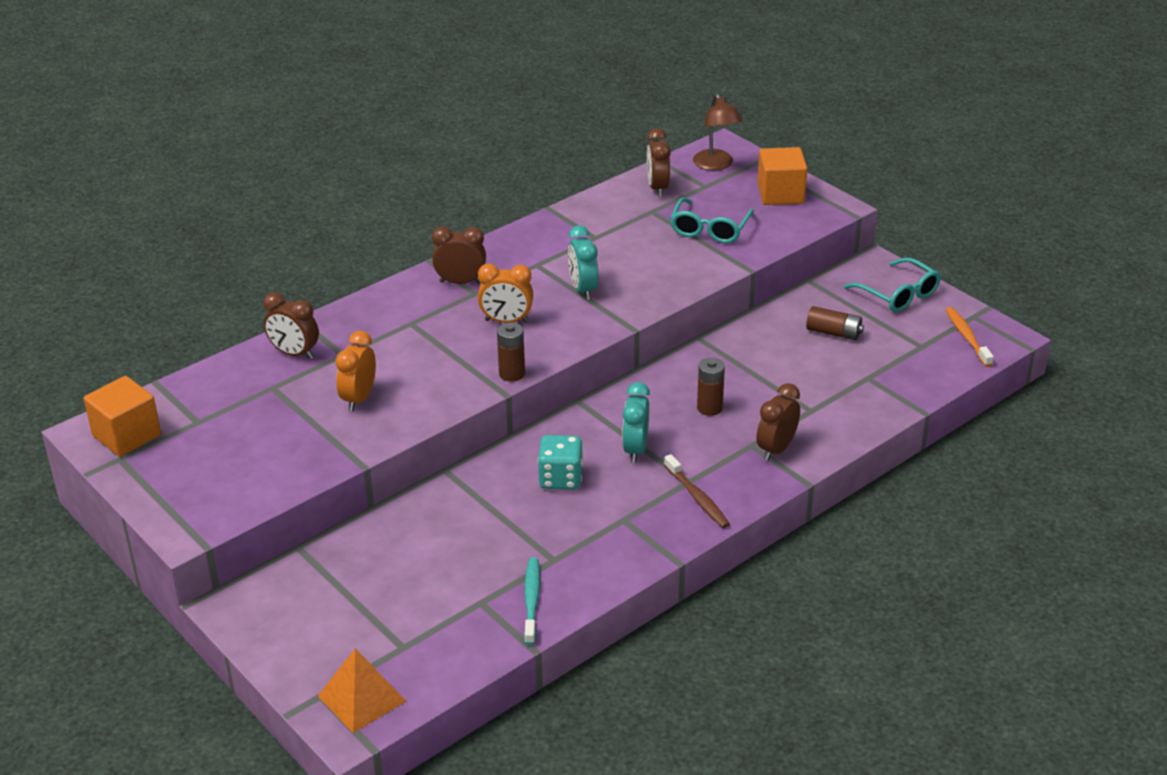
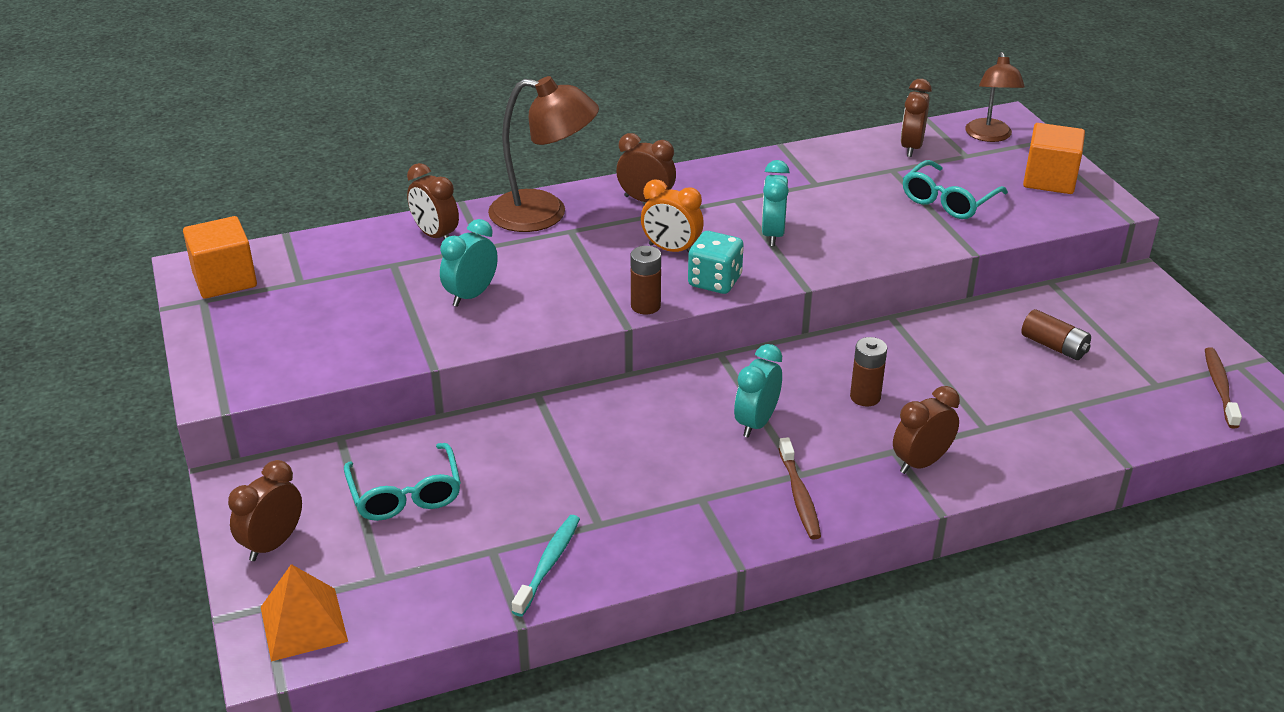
camera: 20 degrees right, 0 degrees up
(295, 646) = (273, 544): none -> brown clock
(359, 399) = (471, 295): orange clock -> turquoise clock
(379, 313) = (544, 214): none -> brown lamp
(561, 478) = (656, 435): turquoise dice -> turquoise dice (715, 281)
(898, 295) = (1154, 321): turquoise glasses -> turquoise glasses (405, 494)
(967, 337) = (1219, 387): orange toothbrush -> brown toothbrush

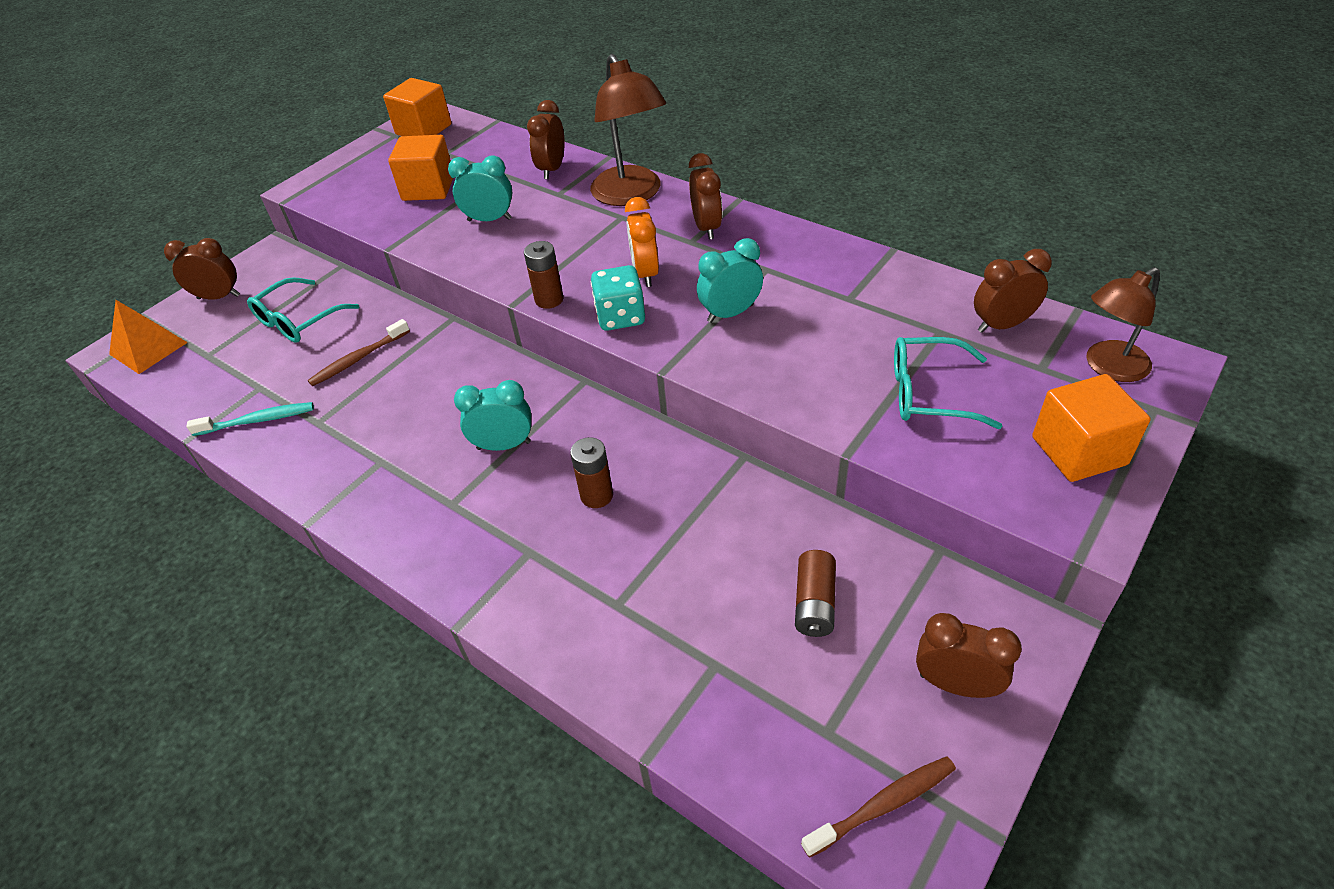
camera: 60 degrees right, 10 degrees up
(355, 311) = (428, 188): none -> orange cube
(799, 496) = (420, 517): brown toothbrush -> brown toothbrush (358, 359)
(921, 463) = (524, 579): brown clock -> brown clock (955, 684)

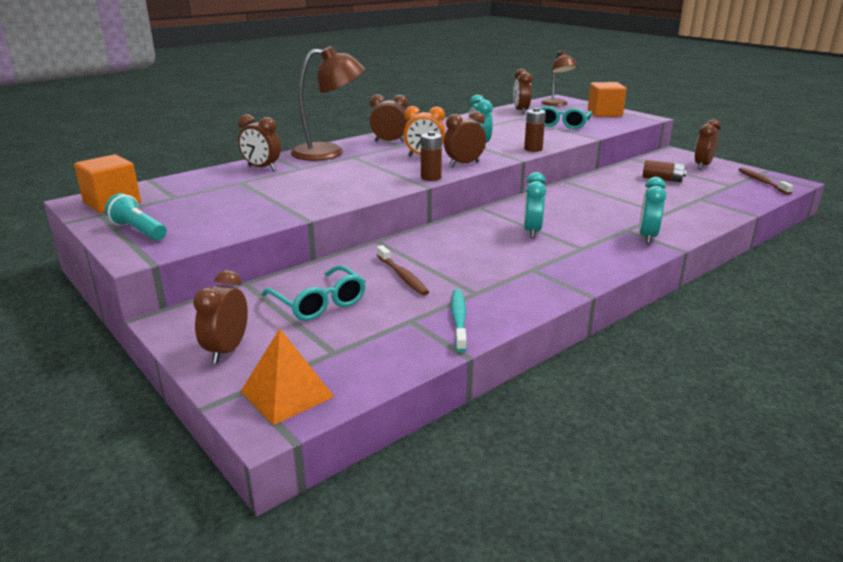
camera: 80 degrees left, 20 degrees down
(355, 168) = (138, 231): none -> turquoise flashlight
(428, 188) = (228, 204): orange cube -> none
(489, 219) = (308, 187): turquoise clock -> turquoise clock (647, 237)
(597, 495) = (584, 211): brown battery -> brown battery (533, 149)
(620, 317) = (464, 164): turquoise dice -> brown clock

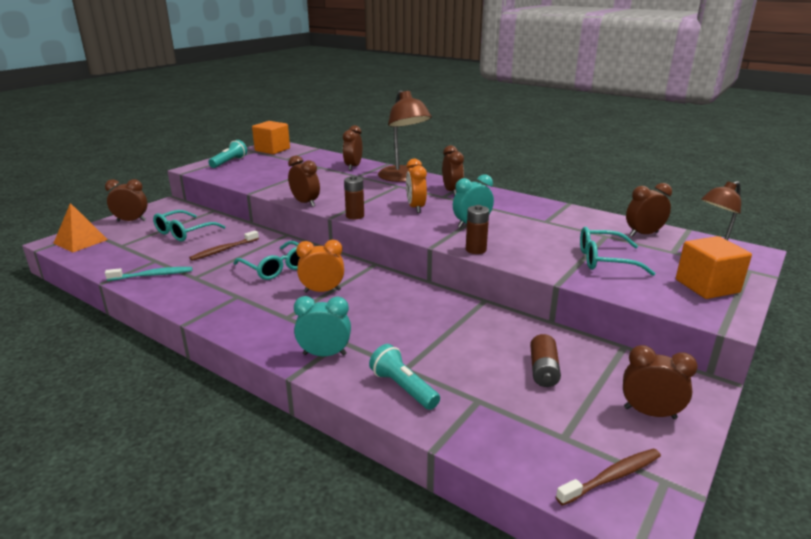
camera: 75 degrees right, 0 degrees up
(464, 164) = (401, 224): brown clock -> brown clock (305, 203)
(470, 249) = (276, 268): none -> turquoise glasses
(532, 231) = (322, 291): turquoise clock -> orange clock
(690, 216) = (403, 388): none -> turquoise flashlight

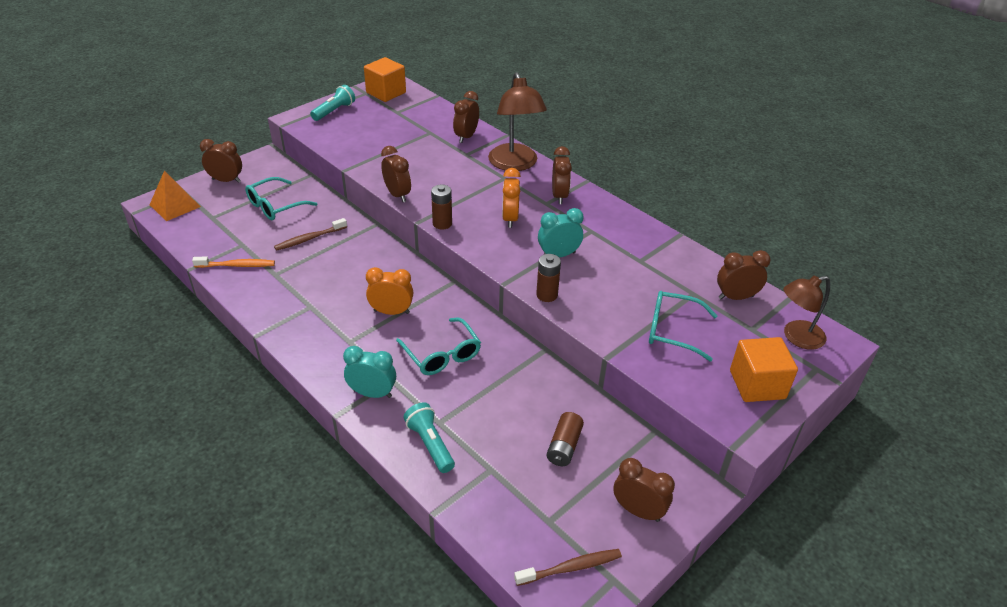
camera: 10 degrees right, 15 degrees up
(152, 275) = (237, 265): turquoise toothbrush -> orange toothbrush
(276, 268) = (355, 273): turquoise glasses -> turquoise glasses (442, 355)

